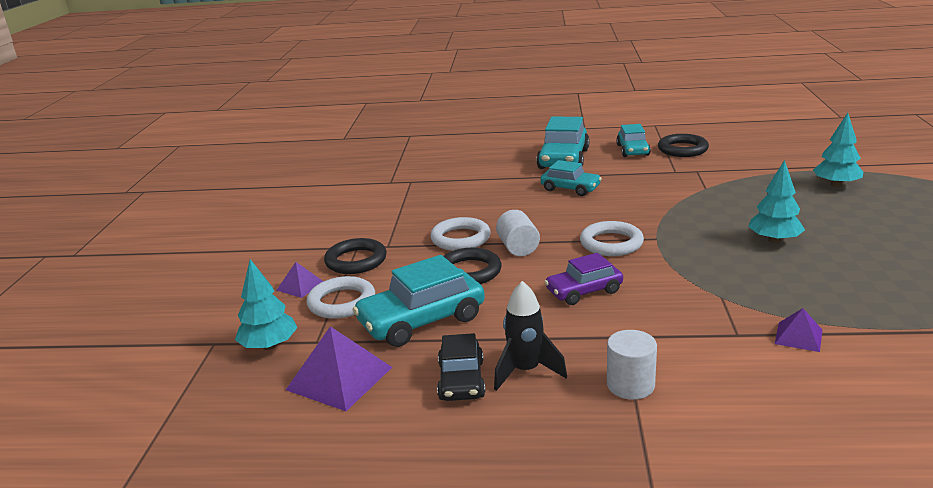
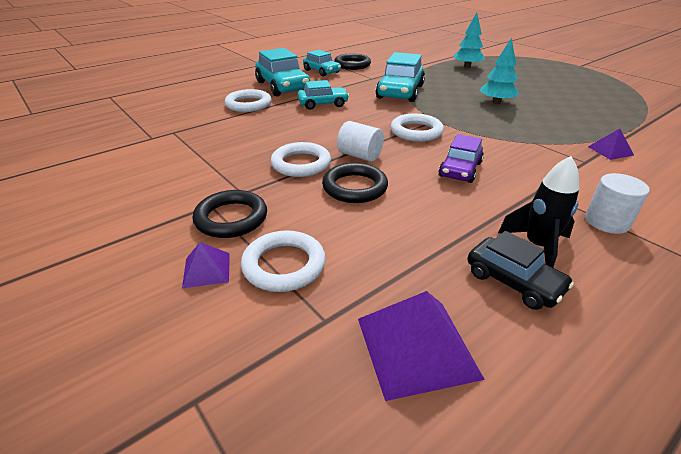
camera: 45 degrees left, 10 degrees up
(269, 346) = (278, 358): turquoise tree -> none
(422, 320) = (389, 245): turquoise car -> turquoise car (400, 92)
(503, 171) = (248, 104): none -> white ring

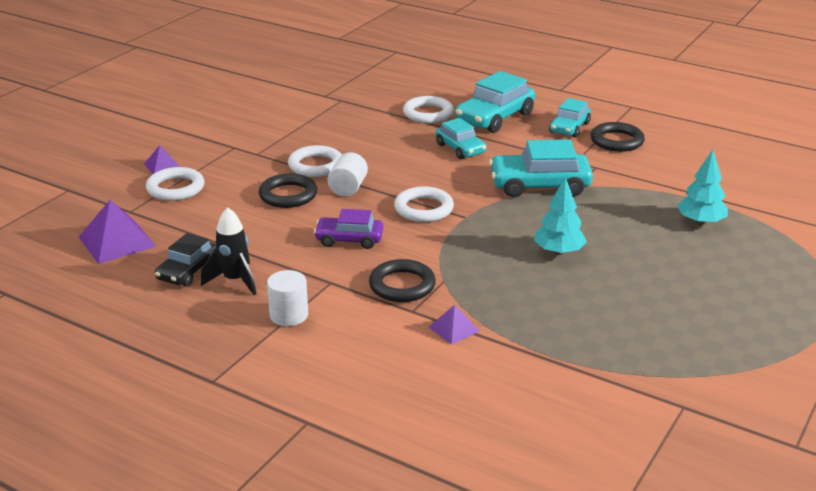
camera: 70 degrees right, 5 degrees down
(231, 218) = (220, 158): black ring -> black ring (402, 285)

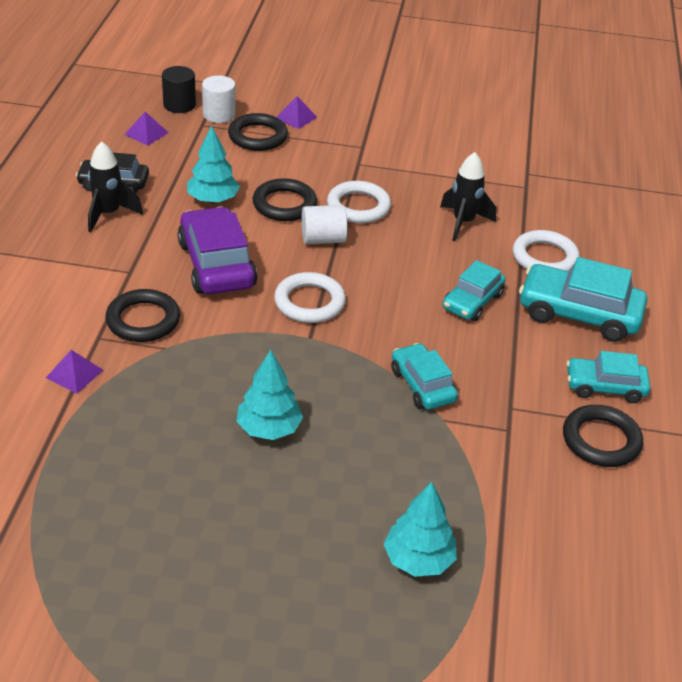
camera: 65 degrees right, 10 degrees up
(84, 217) = (179, 105): none -> black cylinder
(117, 241) = (146, 133): purple pyramid -> purple pyramid, size x0.55
(175, 188) = (258, 136): white ring -> black ring
(255, 226) = (213, 200): none -> turquoise tree
(289, 315) = (61, 260): white cylinder -> white cylinder (219, 115)
(349, 239) = (216, 265): purple car -> purple car, size x1.61
(367, 131) = (463, 222): none -> black rocket
(539, 185) = (422, 385): turquoise car -> turquoise car, size x0.62

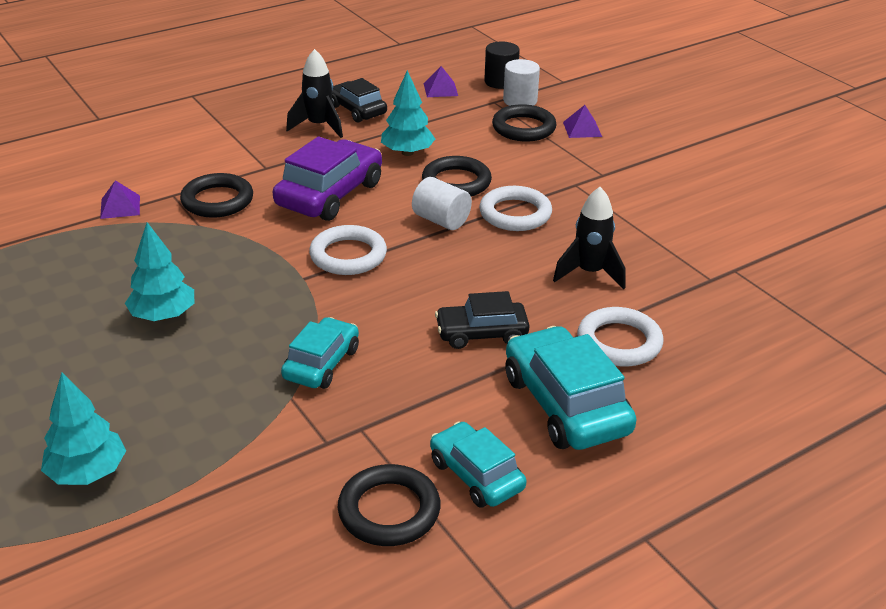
camera: 50 degrees right, 5 degrees down
(472, 301) = (481, 333): turquoise car -> black car

